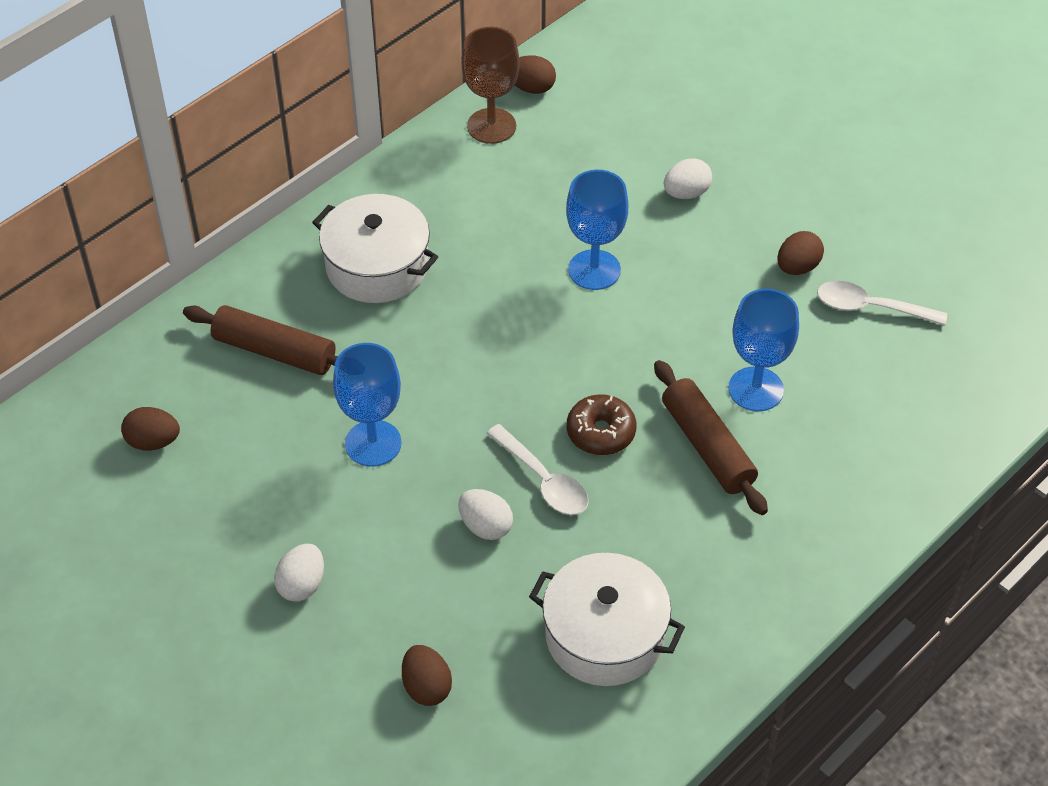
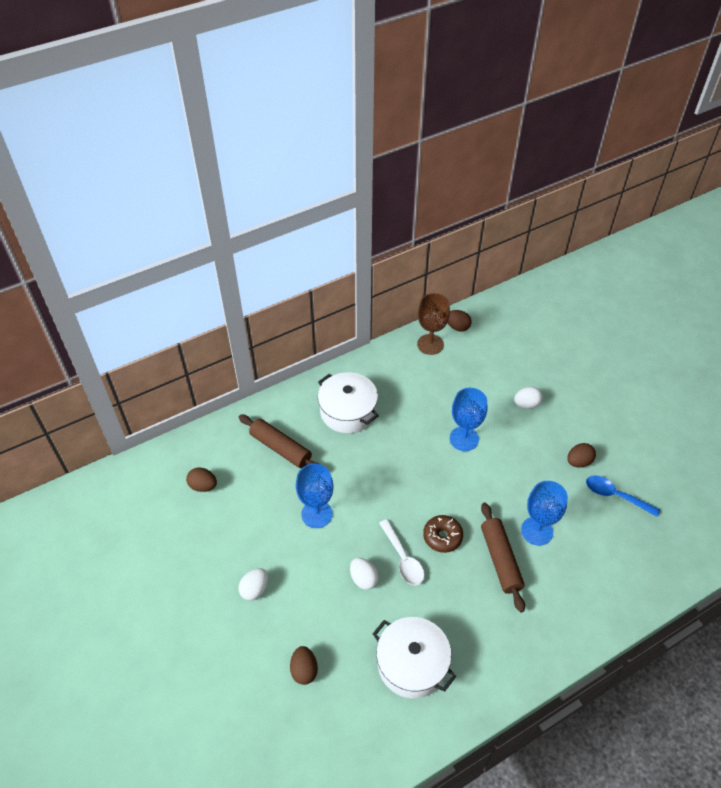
camera: 15 degrees right, 0 degrees up
(870, 308) = (615, 496): white spoon -> blue spoon

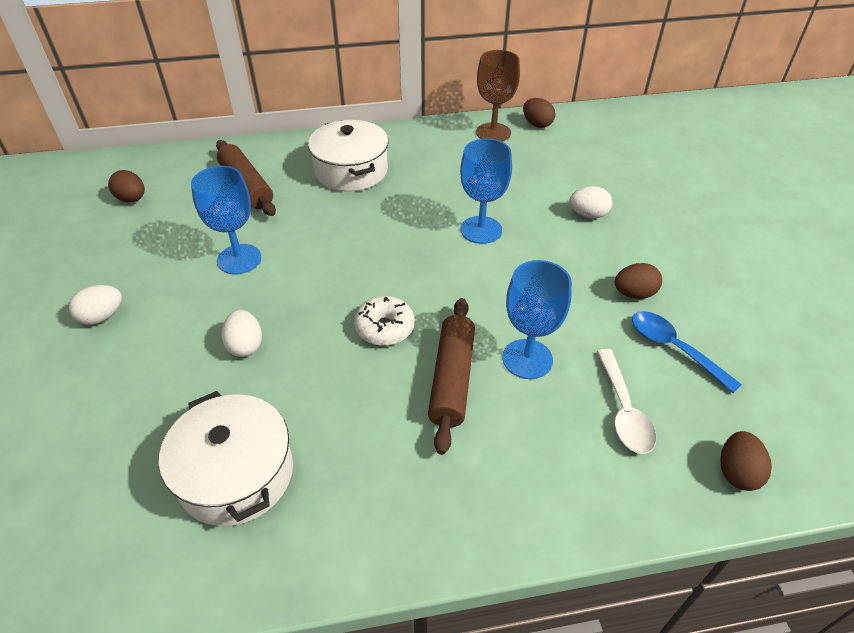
camera: 20 degrees right, 5 degrees down
(304, 670) = (85, 430): brown egg -> brown egg (737, 472)
(403, 558) = (314, 337): white spoon -> white spoon (623, 410)
(442, 537) = (385, 328): brown donut -> white donut

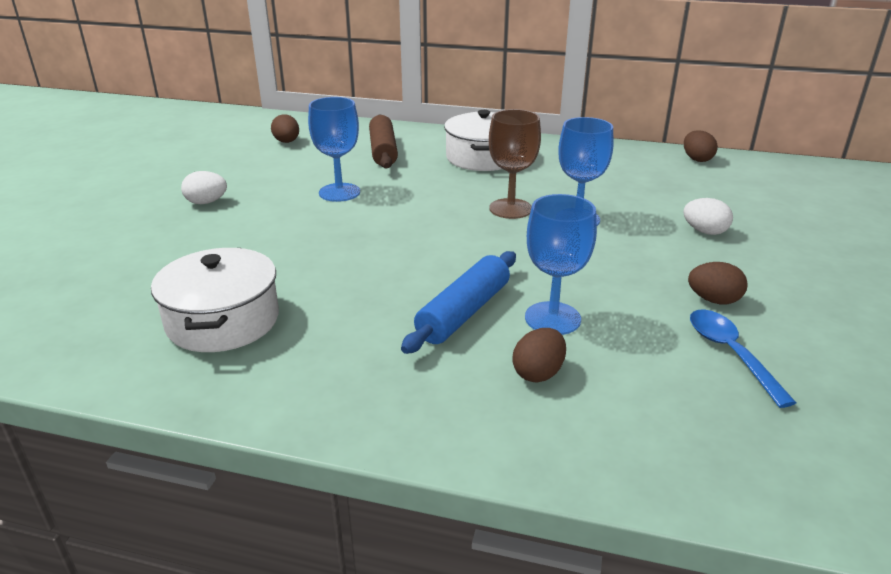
camera: 25 degrees right, 15 degrees down
(245, 345) = (299, 245): white egg -> none
(385, 328) = (428, 263): white donut -> none
(451, 379) = (463, 312): brown rolling pin -> blue rolling pin
(493, 133) = (644, 157): brown goblet -> brown goblet (510, 209)
(623, 410) = (630, 384): white spoon -> none
(737, 472) = (735, 475): brown egg -> brown egg (538, 373)

